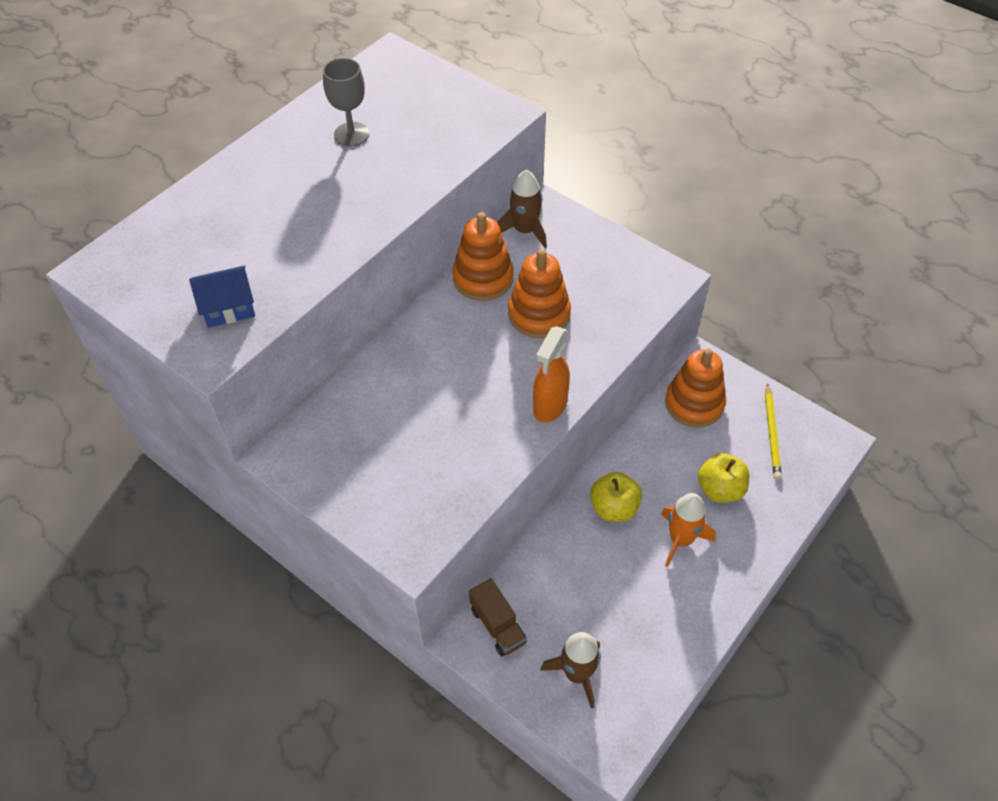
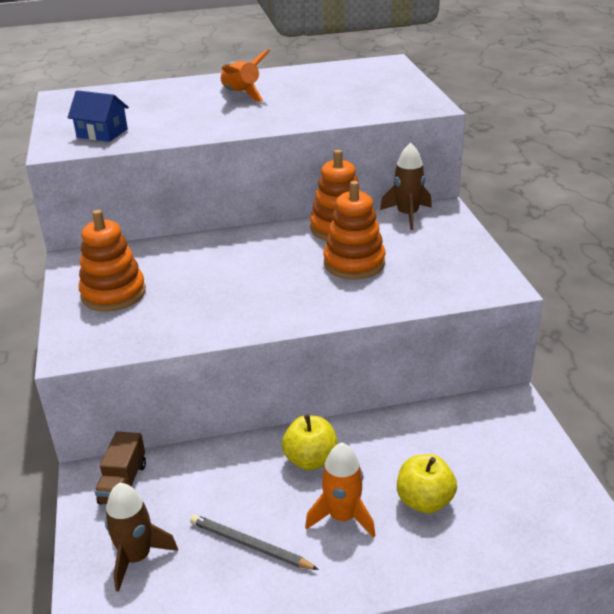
camera: 40 degrees right, 20 degrees down
(301, 175) = (241, 95): none -> orange rocket
(351, 134) = (303, 87): grey goblet -> none
(549, 406) = (288, 318): orange spray bottle -> none
(643, 606) = (250, 545): none -> grey pencil
(694, 403) = (472, 426): orange stacking toy -> orange stacking toy (113, 293)
(772, 434) = (527, 487): yellow pencil -> none

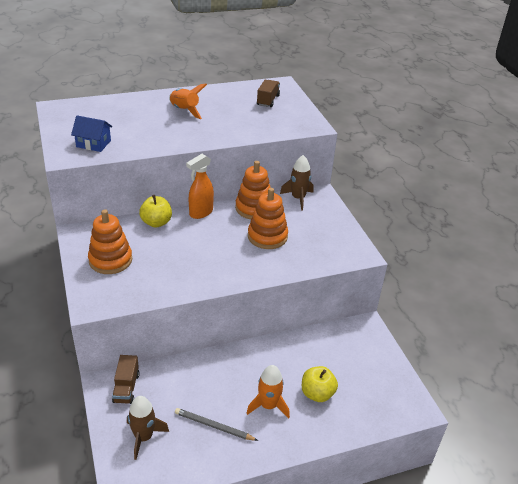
camera: 10 degrees left, 5 degrees up
(258, 234) = (201, 213): none -> orange spray bottle
(311, 460) = (245, 368): yellow apple -> yellow apple (156, 222)
(365, 80) = (268, 100): none -> brown truck

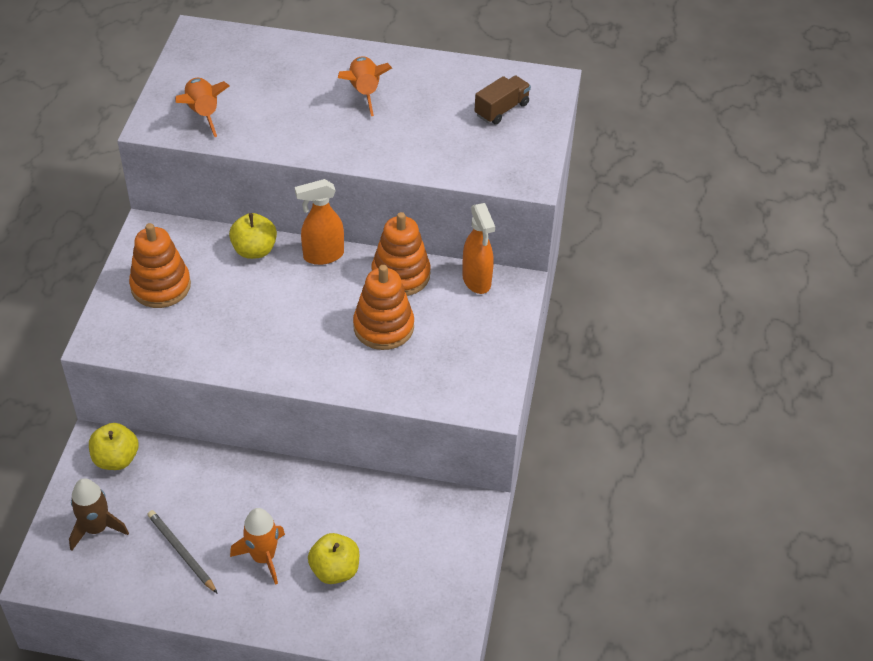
camera: 30 degrees right, 10 degrees up
(93, 143) = (203, 114): blue house -> orange rocket
(126, 388) = (116, 459): brown truck -> yellow apple
(298, 198) = (477, 281): brown rocket -> orange spray bottle

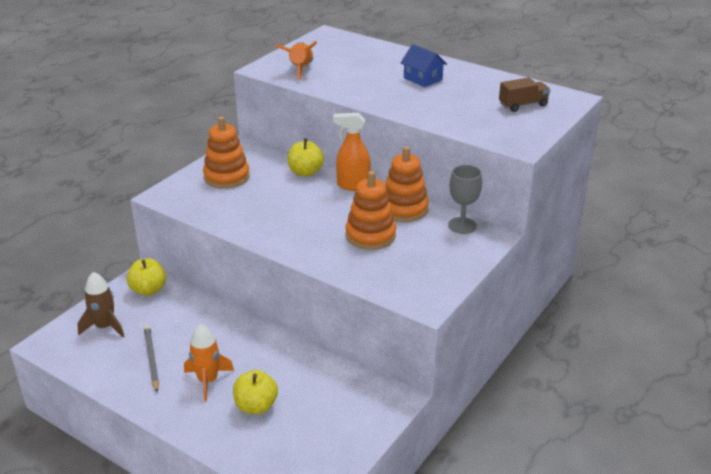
camera: 25 degrees right, 15 degrees down
(364, 92) = (422, 79): orange rocket -> blue house
(477, 281) = (462, 225): orange spray bottle -> grey goblet

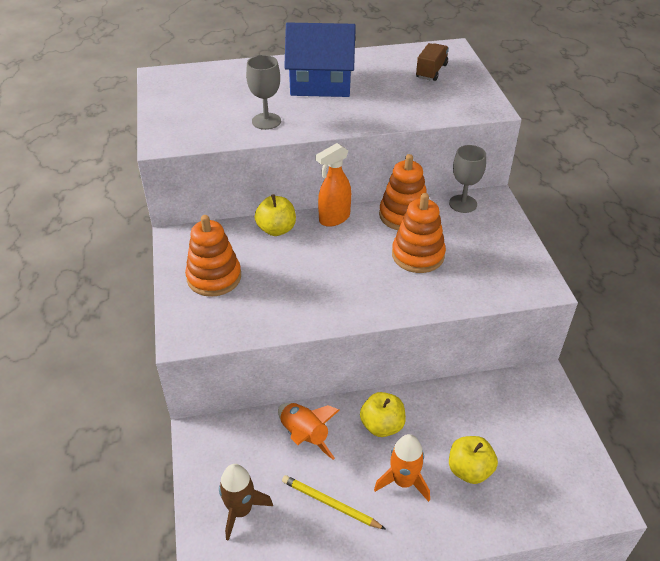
camera: 45 degrees left, 10 degrees up
(148, 290) = (225, 442): yellow apple -> yellow apple (382, 425)
(151, 359) = (330, 504): grey pencil -> yellow pencil
(300, 69) = (201, 125): orange rocket -> orange rocket (304, 436)
(343, 84) = (266, 121): none -> grey goblet
(422, 79) = (321, 83): blue house -> blue house, size x1.83

